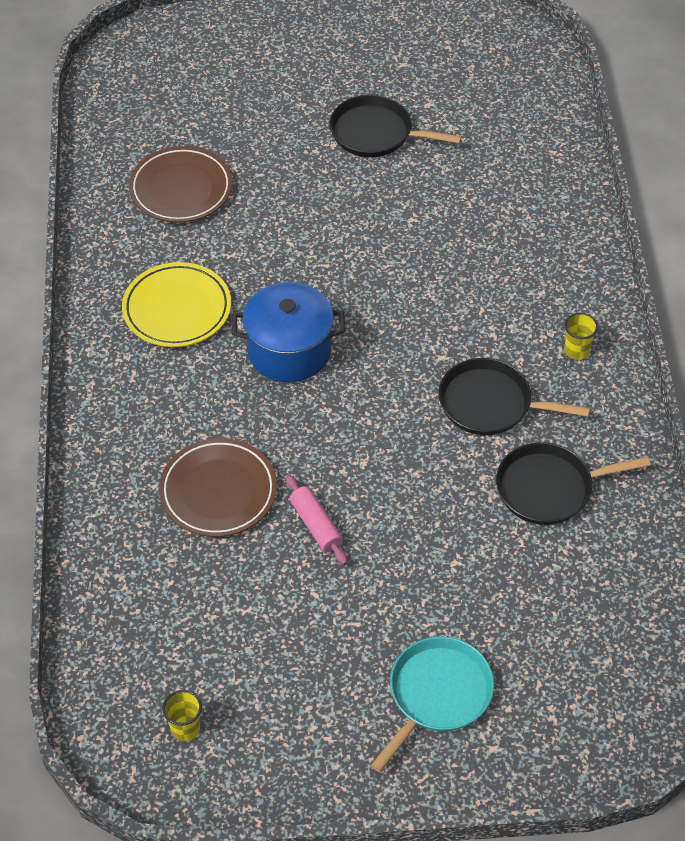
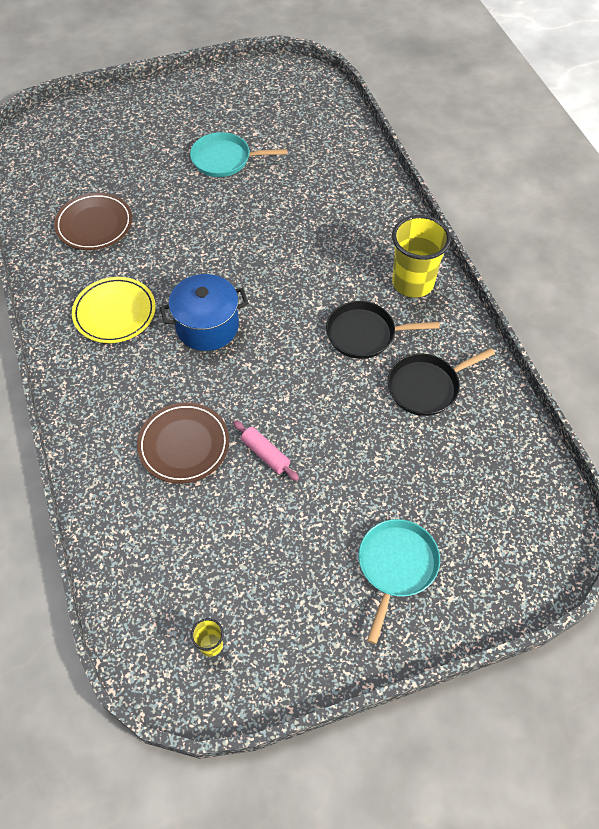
camera: 15 degrees left, 5 degrees up
(375, 133) = (224, 159): black pan -> turquoise pan
(576, 351) = (412, 283): yellow cup -> yellow cup, size x2.27

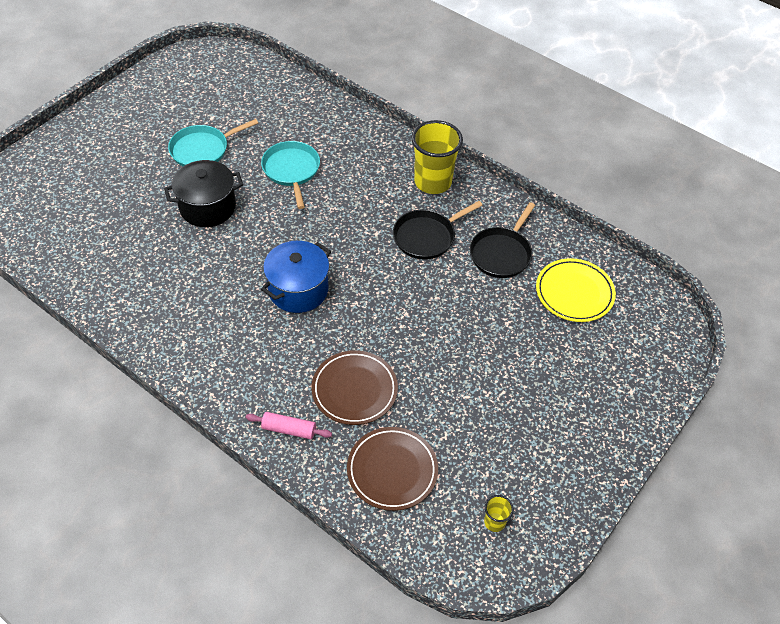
camera: 35 degrees left, 5 degrees down
(94, 225) = (128, 253): brown plate -> brown plate (392, 470)
(115, 313) = (209, 317): yellow plate -> yellow plate (574, 293)
(189, 214) = (207, 207): none -> black pot
(265, 454) = (423, 363): pink rolling pin -> pink rolling pin (289, 429)
(396, 566) = (579, 390): turquoise pan -> turquoise pan (291, 170)

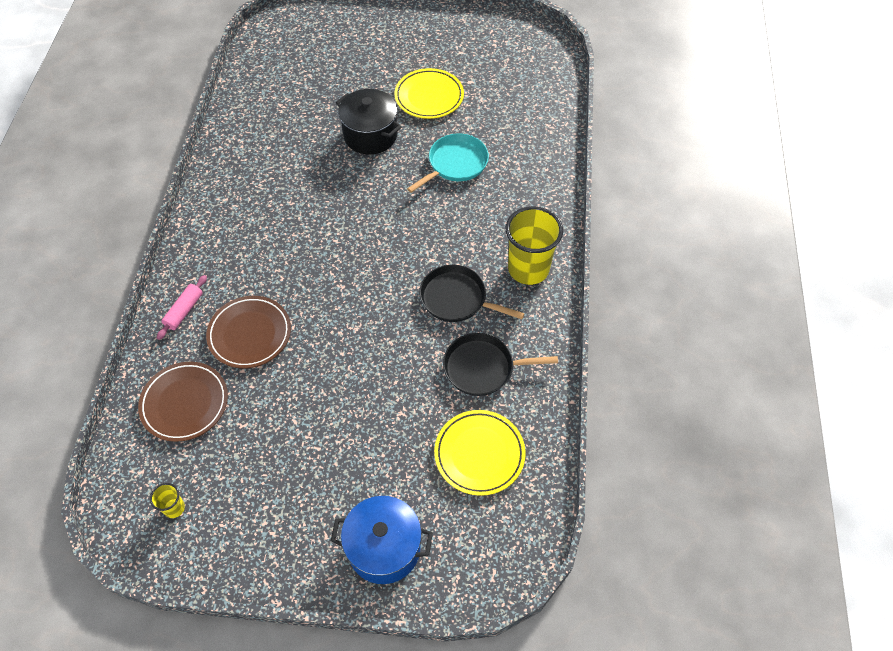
camera: 60 degrees right, 5 degrees up
(202, 150) = (429, 97): turquoise pan -> yellow plate
(289, 429) = (184, 311): pink rolling pin -> pink rolling pin turned 45 degrees clockwise
(298, 290) = (327, 240): blue pot -> blue pot (384, 548)

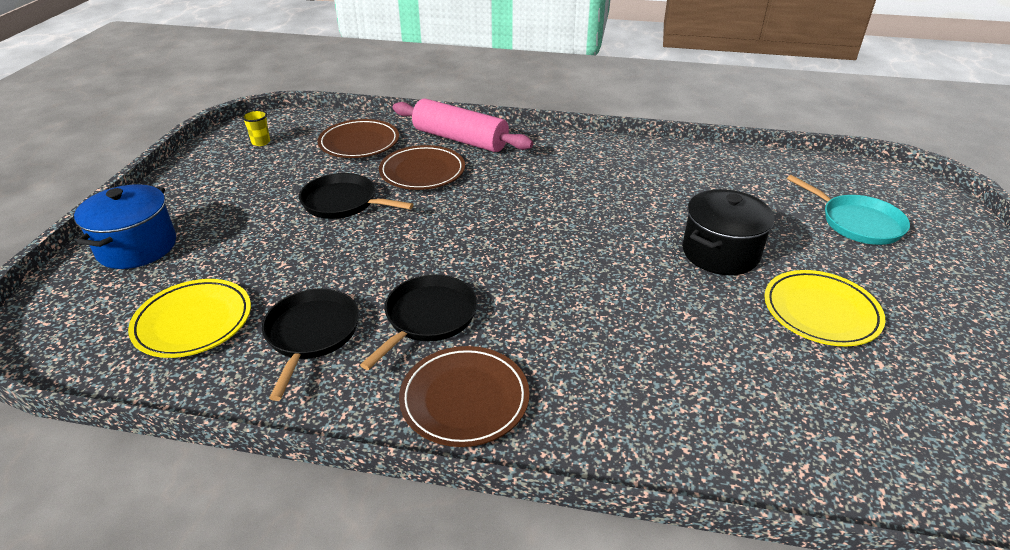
camera: 95 degrees right, 20 degrees down
(184, 311) = (460, 139): pink rolling pin -> pink rolling pin, size x2.05
(305, 390) = (343, 202): none -> black pan
(455, 163) = (680, 332): turquoise pan -> turquoise pan (857, 223)
(528, 269) = (464, 399): yellow cup -> brown plate

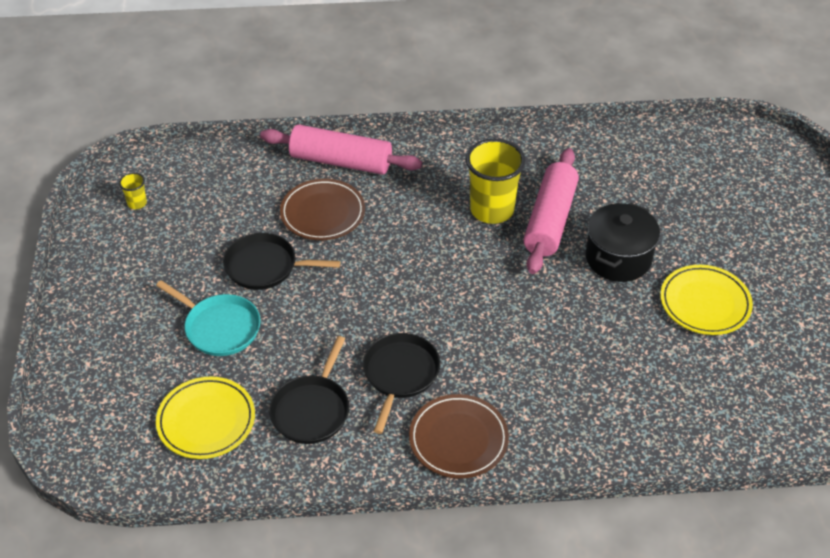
camera: 15 degrees left, 10 degrees up
(137, 247) = (101, 357): blue pot -> none
(311, 334) = (312, 410): black pan -> black pan turned 150 degrees counterclockwise
(359, 143) = (240, 185): brown plate -> none
(592, 193) = (492, 210): none -> yellow cup
(651, 210) = (550, 220): none -> pink rolling pin
(857, 223) = (726, 201): turquoise pan -> turquoise pan (220, 327)

